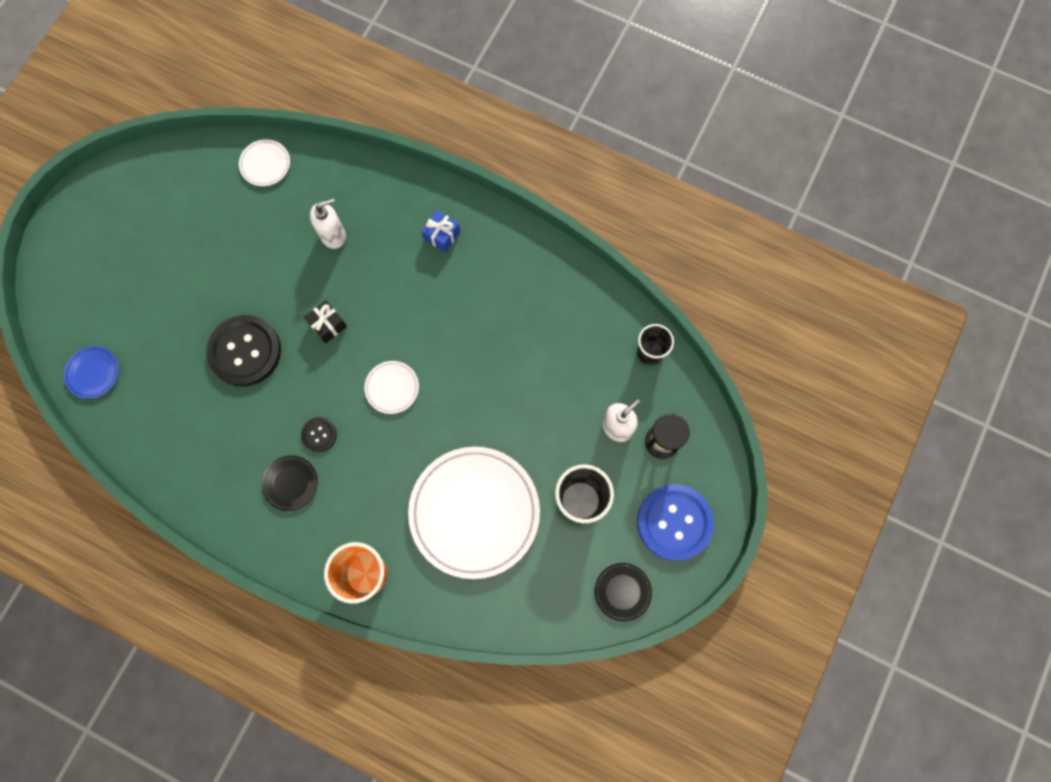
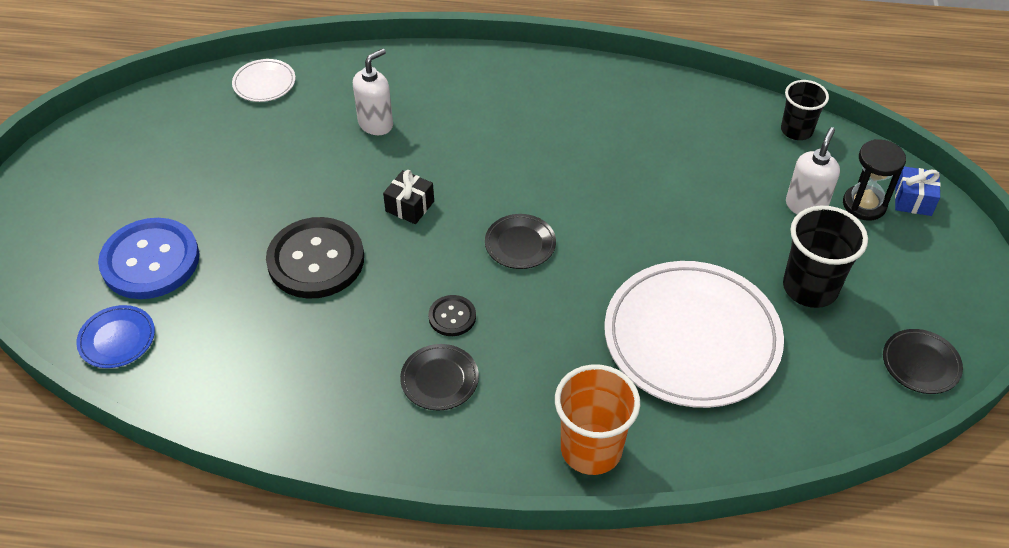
camera: 20 degrees left, 25 degrees down
(392, 388) = (520, 244): white plate -> black plate
(441, 235) = (503, 92): blue gift -> blue gift (913, 200)
(674, 522) = (931, 275): blue button -> blue button (150, 261)

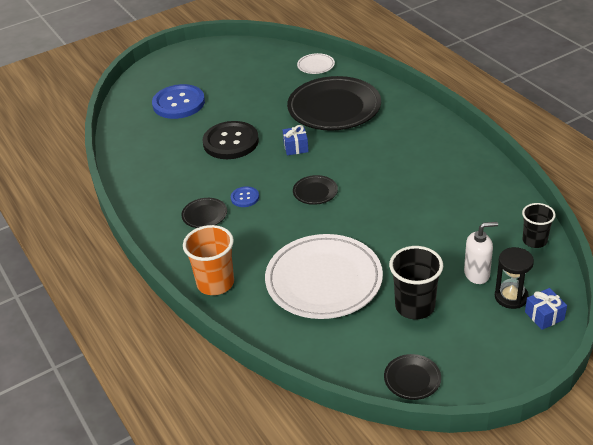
camera: 55 degrees right, 10 degrees down
(117, 339) = (130, 121): blue plate -> none
(376, 124) = (334, 108): white soap dispenser -> black plate
(409, 206) = (296, 147): black gift -> blue gift
(452, 317) = (245, 198): black button -> blue button

